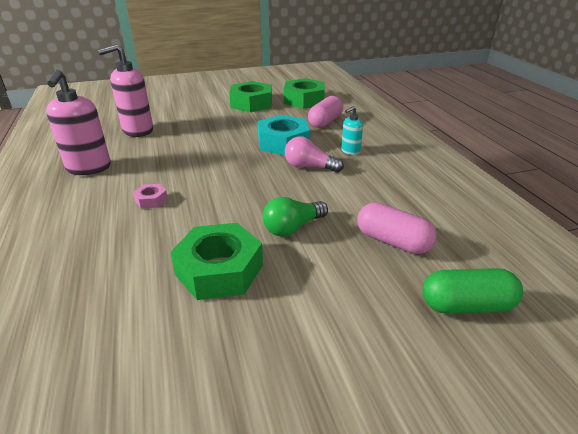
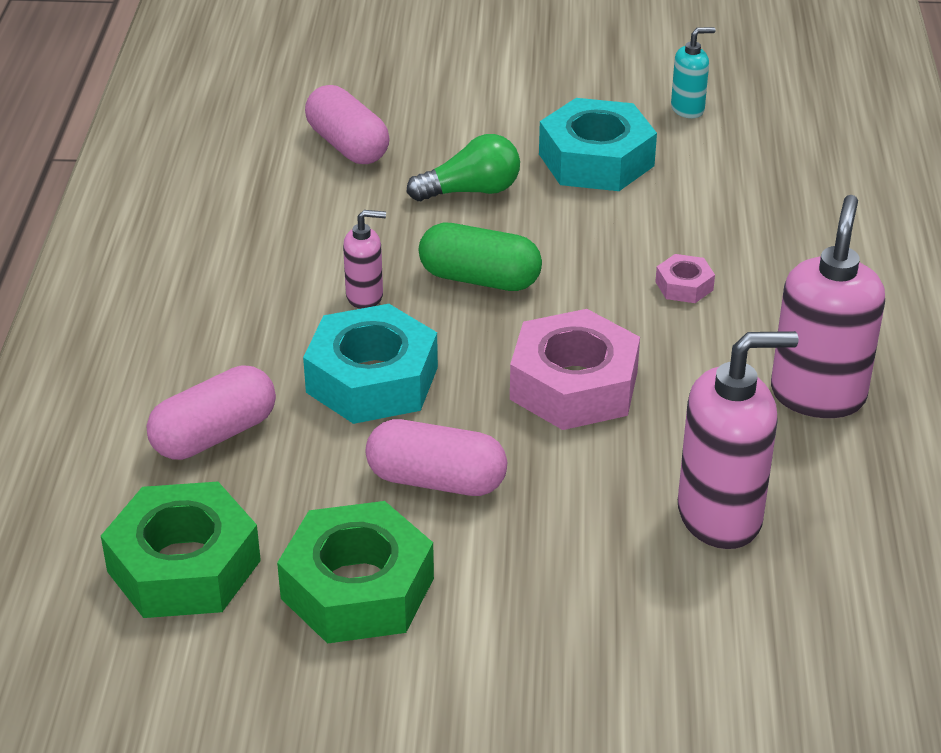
camera: 160 degrees left, 5 degrees up
(200, 154) = (574, 385): none -> pink nut
(219, 270) = (596, 160): green nut -> turquoise nut
(241, 124) = (436, 481): none -> pink capsule
(309, 167) = (365, 296): pink light bulb -> pink soap dispenser
(350, 151) = (248, 319): turquoise soap dispenser -> turquoise soap dispenser (688, 109)
(466, 306) = (337, 74): green capsule -> green capsule (479, 279)

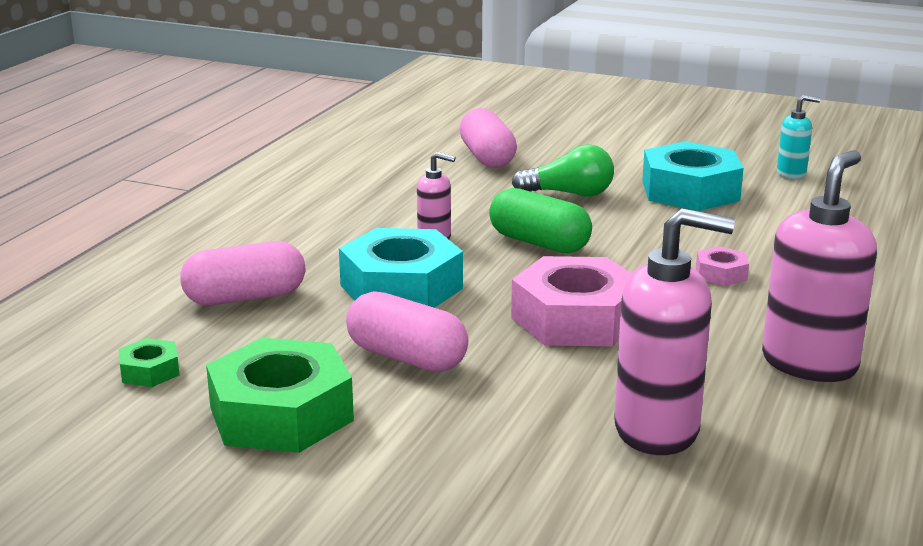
camera: 20 degrees right, 15 degrees down
(184, 566) = (150, 371): green nut -> green nut, size x0.46

